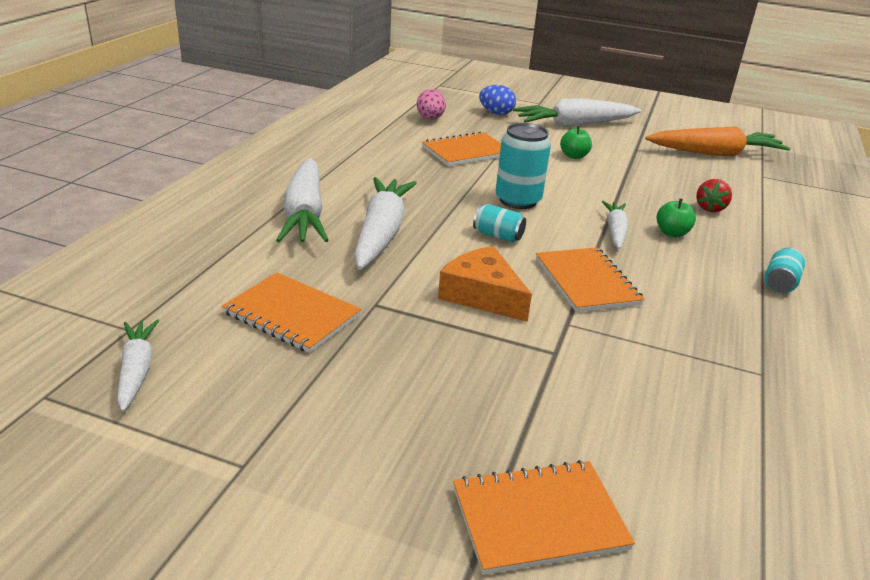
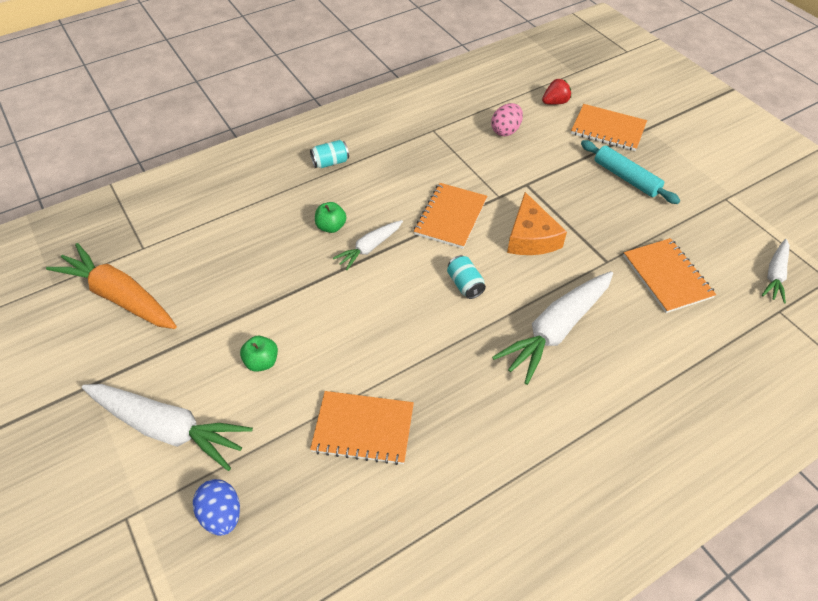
camera: 140 degrees left, 20 degrees up
(305, 214) = (607, 388): white carrot -> none
(430, 119) = (325, 543): pink egg -> pink egg (505, 131)
(431, 427) = (626, 178): none -> turquoise rolling pin
(518, 200) = (402, 318): turquoise can -> none
(710, 208) = (259, 235): red strawberry -> red strawberry (555, 102)

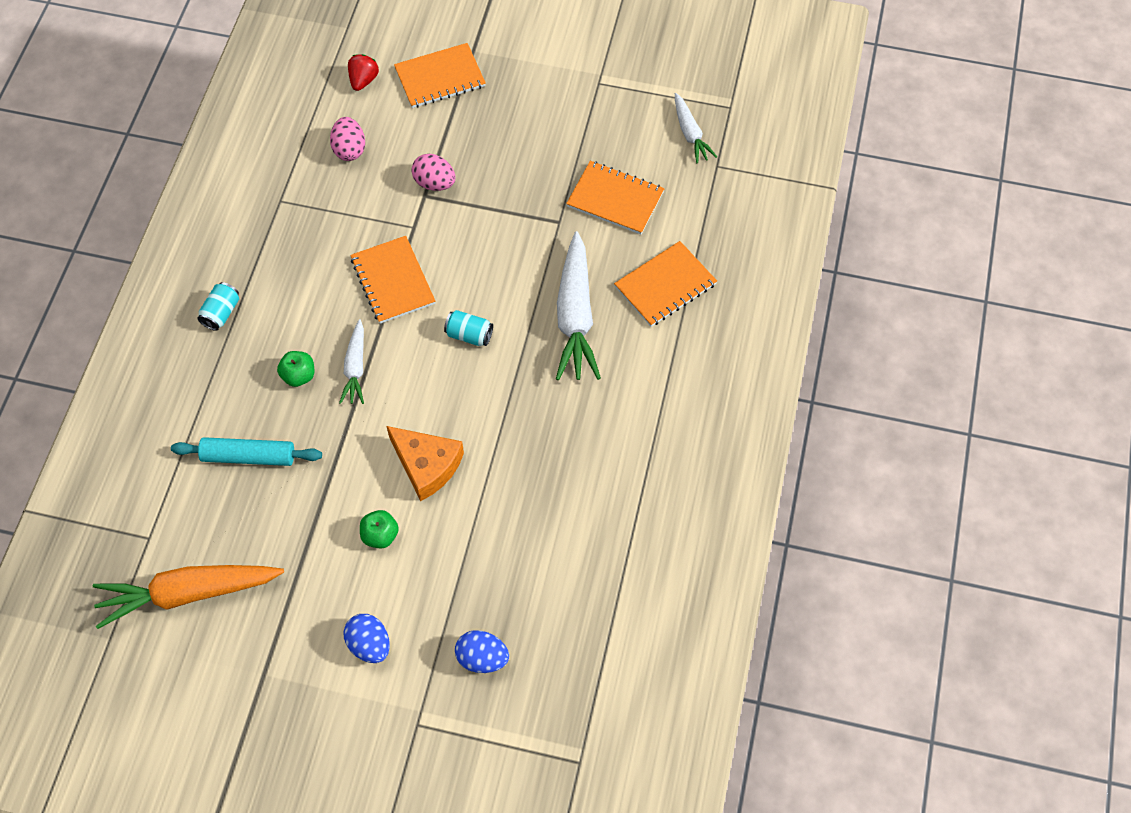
camera: 45 degrees left, 10 degrees up
(168, 428) = (369, 645): white carrot -> blue egg
(363, 428) = (514, 514): orange notebook -> orange notebook (665, 285)
(531, 237) = (479, 247): orange cheese -> orange cheese (426, 465)
(541, 182) = (434, 183): none -> pink egg
(626, 178) = (502, 122): turquoise rolling pin -> turquoise rolling pin (248, 456)

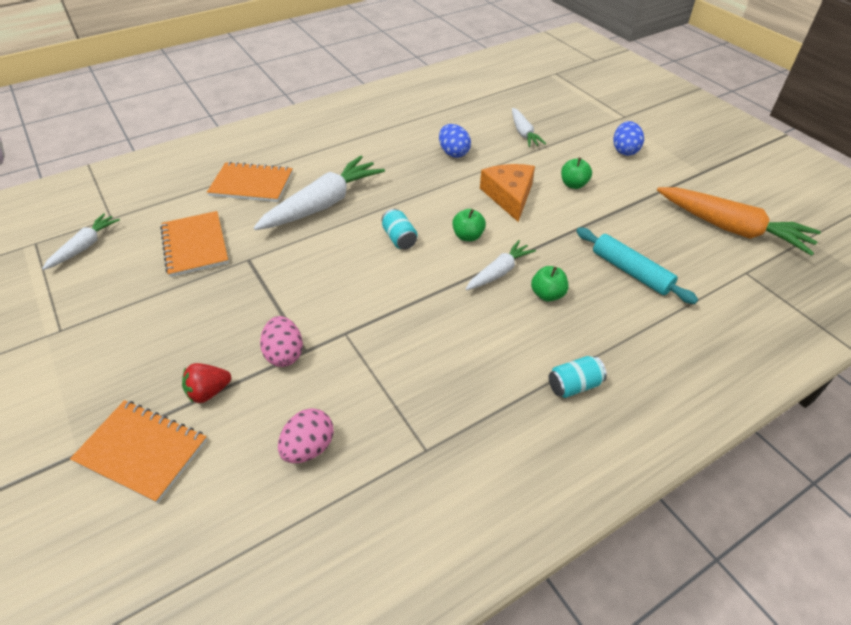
camera: 135 degrees left, 15 degrees down
(363, 80) = (201, 519): red strawberry -> red strawberry (209, 392)
(393, 281) = (408, 306): orange notebook -> none
(416, 384) = (468, 236): none -> green apple
(482, 658) = (565, 117): blue egg -> blue egg (453, 153)
(501, 582) = (523, 133): none -> white carrot

